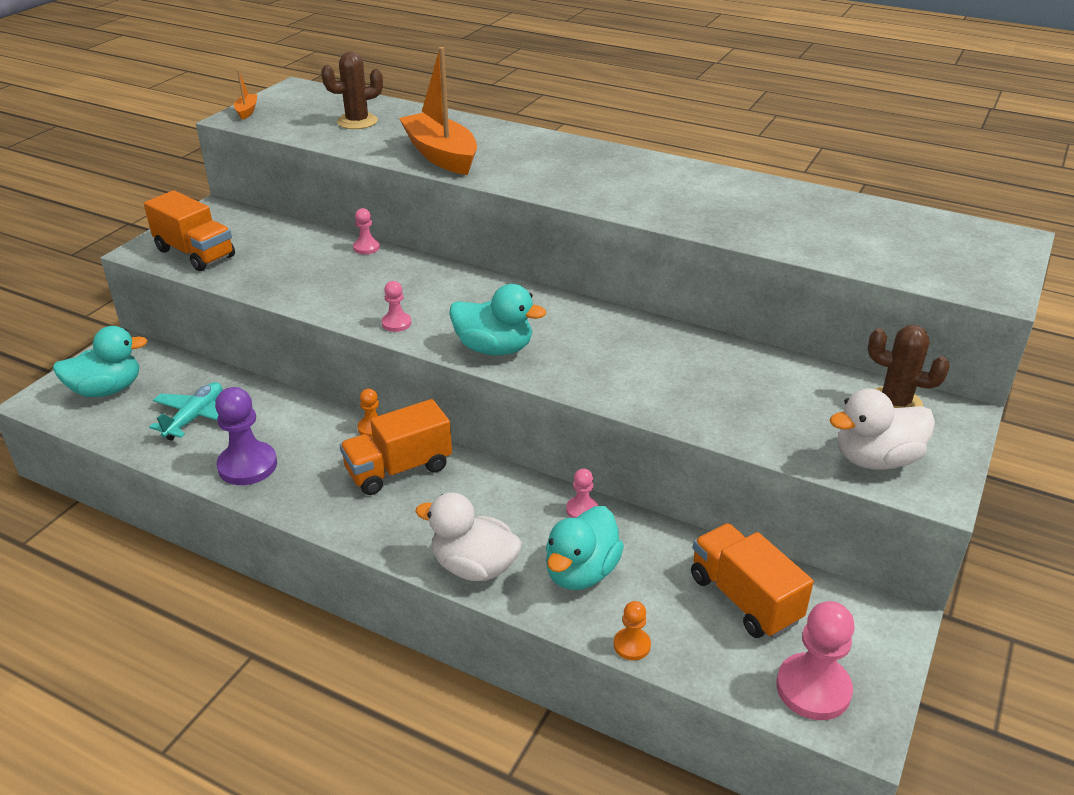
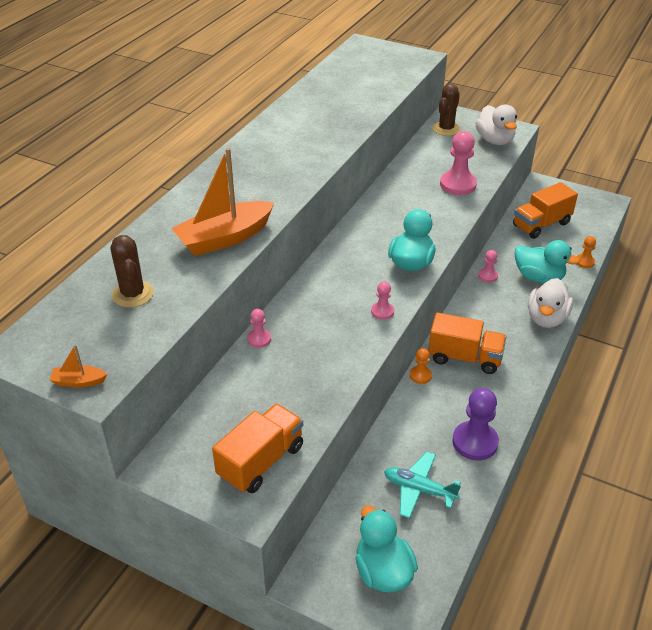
camera: 90 degrees left, 5 degrees up
(398, 469) = (464, 357): orange truck -> orange truck turned 45 degrees counterclockwise
(813, 689) = (591, 211): pink pawn -> pink pawn (458, 185)

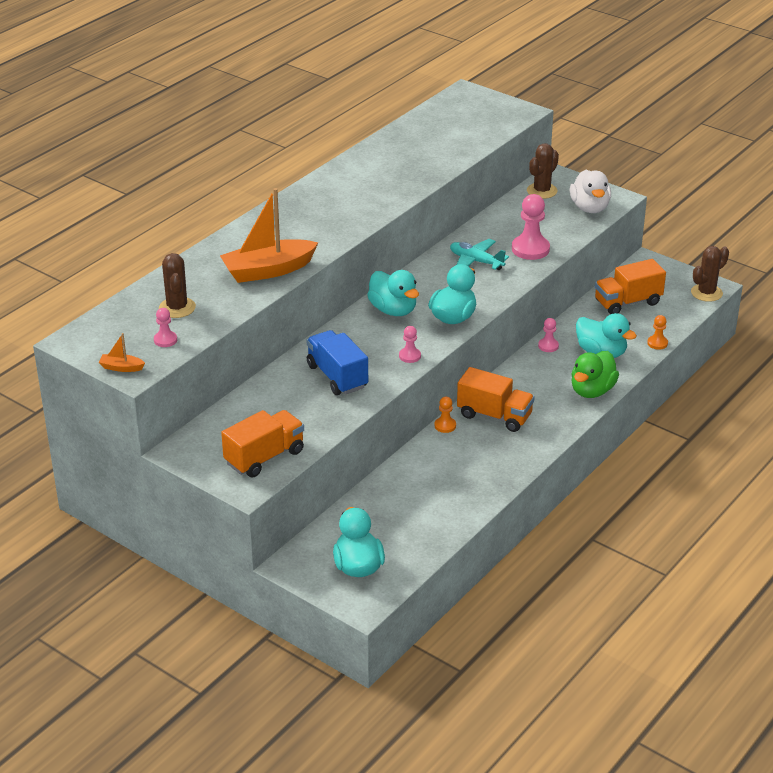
camera: 10 degrees right, 5 degrees down
(259, 339) = (288, 366): pink pawn -> pink pawn (165, 340)
(314, 345) = (337, 376): none -> blue truck
(349, 262) = (393, 310): none -> turquoise duck
(419, 489) = (410, 513): turquoise plane -> turquoise plane (476, 261)
(475, 442) = (476, 484): purple pawn -> none
(546, 318) = (592, 391): white duck -> green duck
(605, 208) = (706, 293): none -> brown cactus

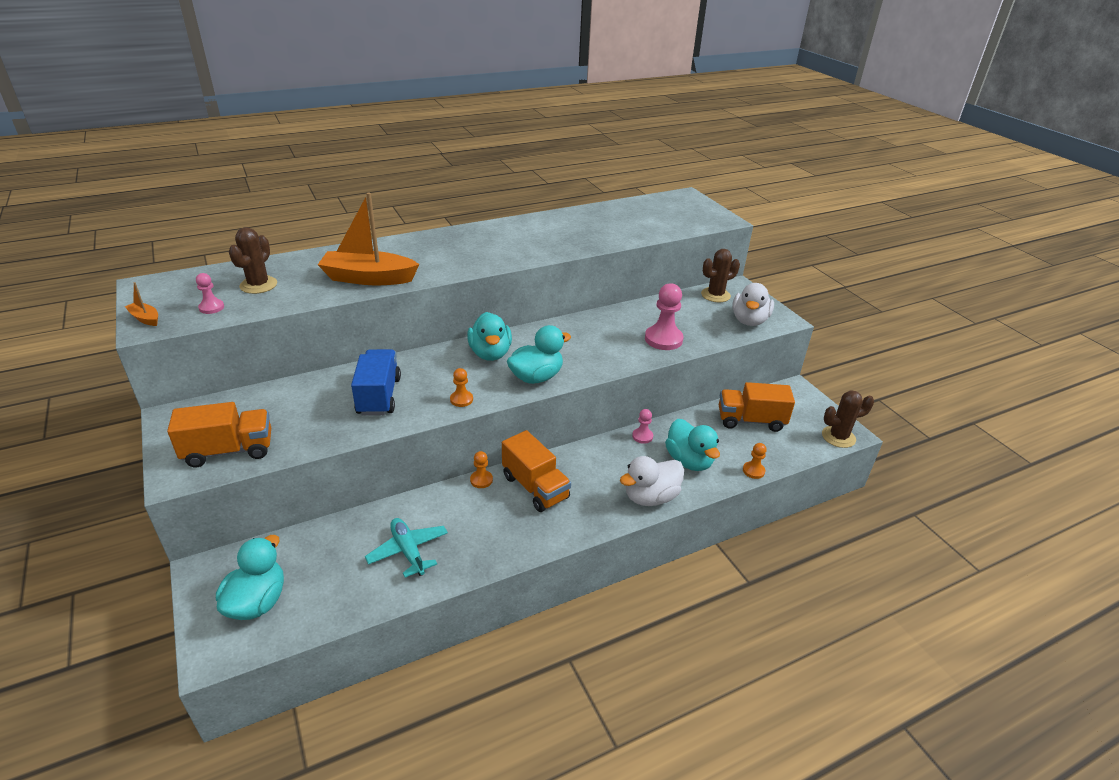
camera: 25 degrees right, 0 degrees up
(410, 356) = (461, 399): pink pawn -> orange pawn
(476, 261) = (604, 335): turquoise plane -> turquoise plane (408, 551)
(592, 391) = (650, 497): green duck -> white duck

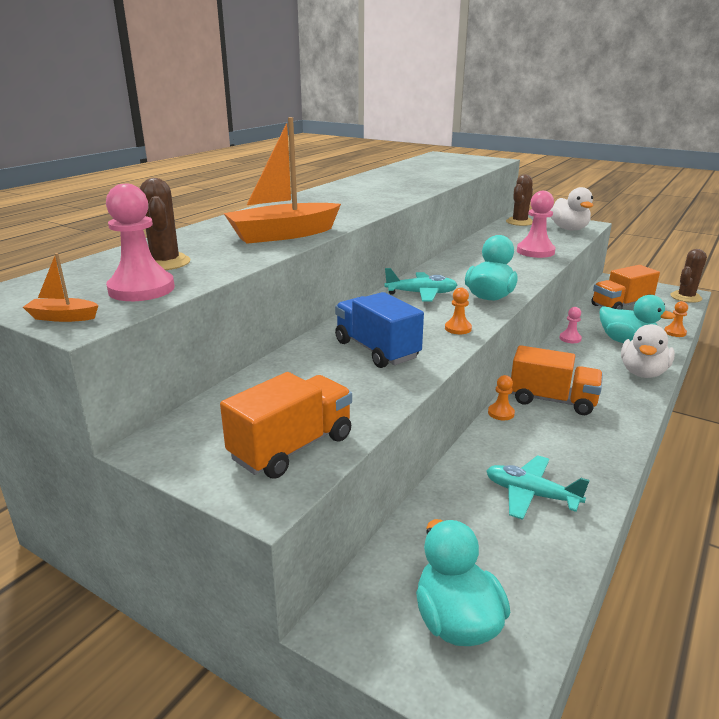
camera: 30 degrees left, 10 degrees down
(211, 307) = (141, 289): pink pawn -> pink pawn, size x1.89
(490, 353) = (421, 294): turquoise duck -> turquoise plane

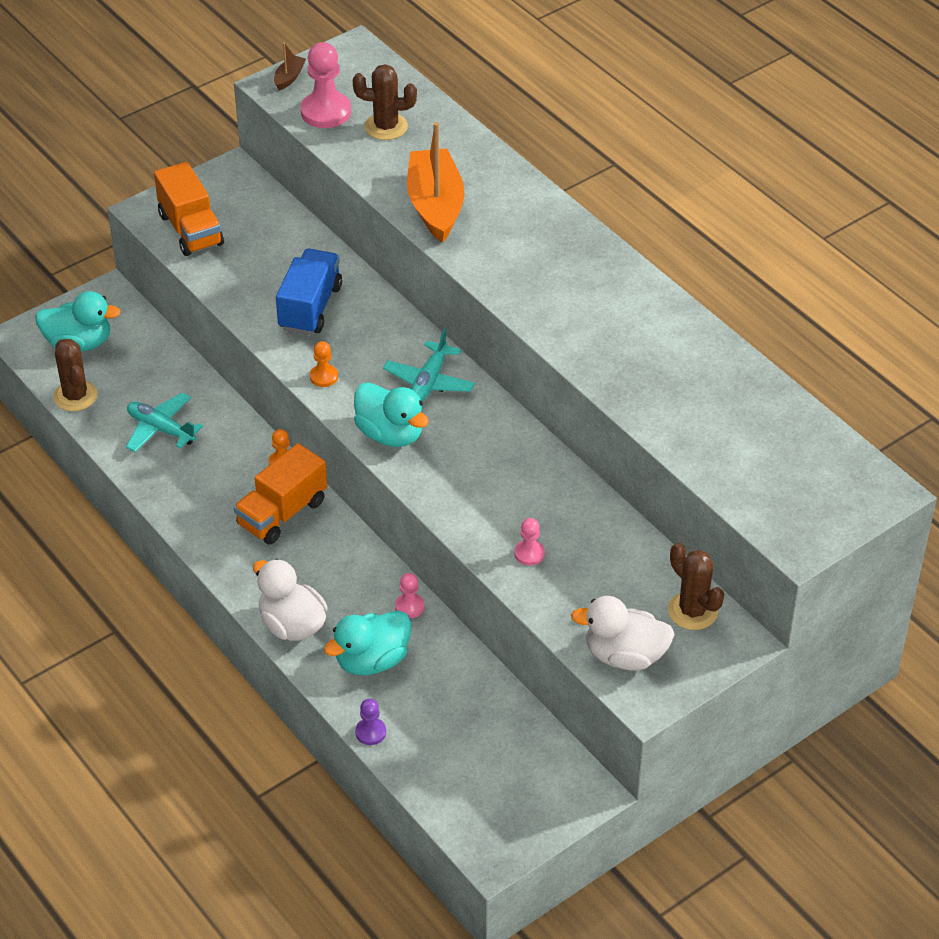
camera: 110 degrees right, 20 degrees up
(63, 317) = (289, 77): orange boat -> brown boat
(376, 350) = (310, 307): blue truck -> blue truck turned 60 degrees counterclockwise
(530, 494) = (161, 429): turquoise plane -> turquoise plane turned 105 degrees counterclockwise
(535, 251) = (529, 553): pink pawn -> pink pawn, size x0.53
(621, 306) = (484, 730): orange truck -> none
(674, 332) = (370, 732): orange pawn -> purple pawn
(685, 297) = (477, 840): brown cactus -> brown cactus (75, 396)

